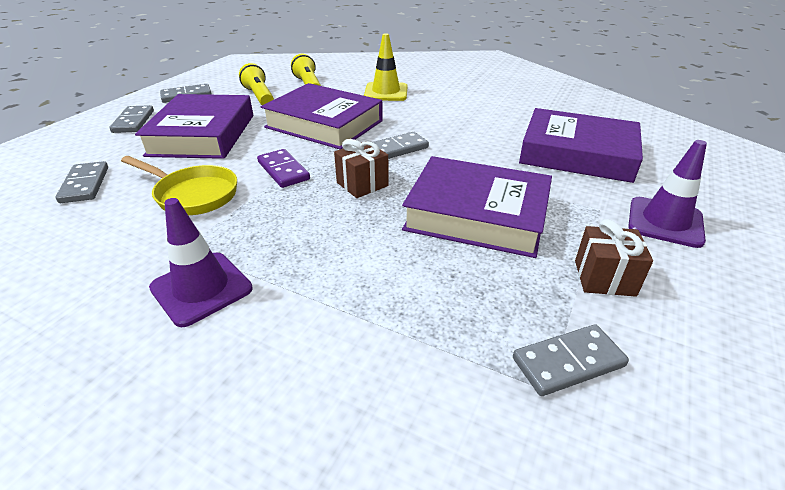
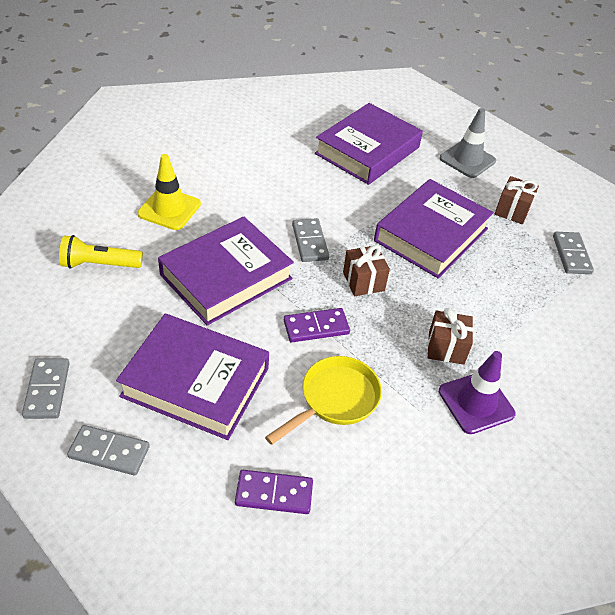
camera: 75 degrees left, 10 degrees up
(85, 185) = (274, 494): grey domino -> purple domino
(259, 96) = (105, 316): yellow flashlight -> none
(286, 252) = (446, 348): none -> brown gift
(665, 222) = (467, 160): purple traffic cone -> grey traffic cone

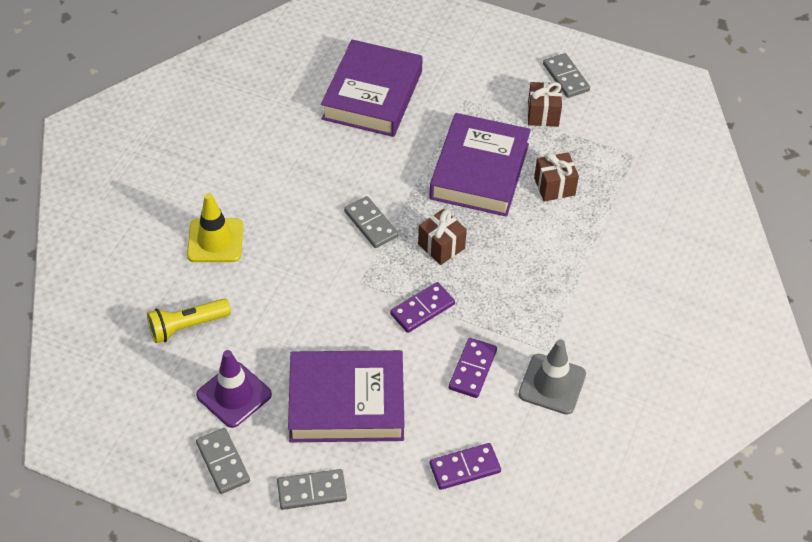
camera: 20 degrees left, 5 degrees up
(226, 277) = (313, 291): purple book -> none
(335, 399) = (473, 369): yellow pan -> purple domino
(446, 348) = (543, 283): brown gift -> brown gift (554, 186)
(467, 160) = (475, 69): grey traffic cone -> grey traffic cone (552, 384)
(476, 402) = (590, 324): purple traffic cone -> purple traffic cone (234, 395)
(571, 255) = (615, 143): grey domino -> grey domino (566, 77)

